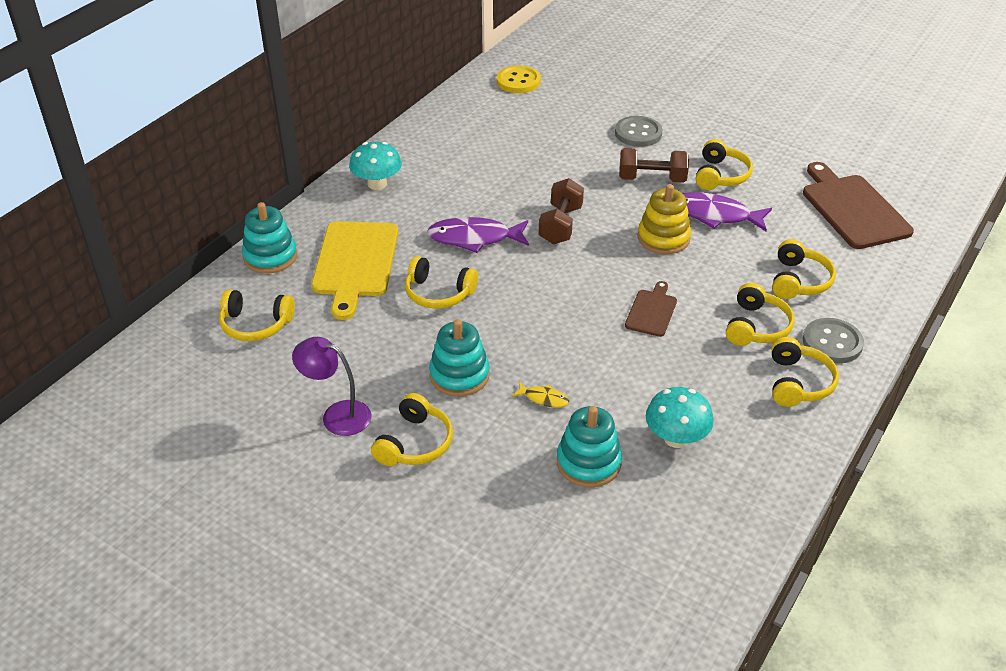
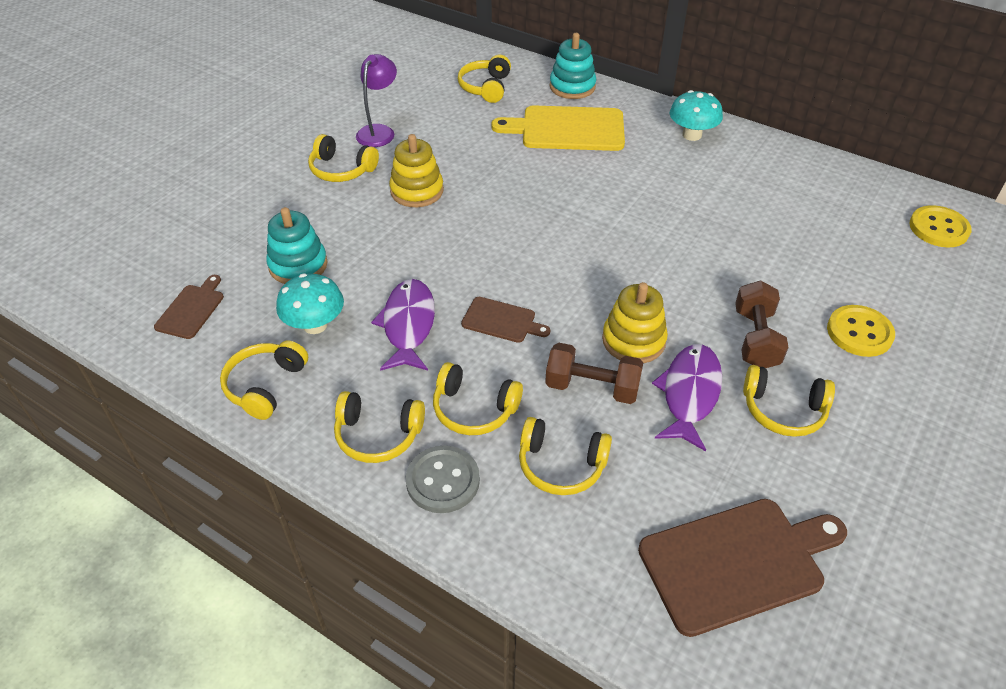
camera: 90 degrees right, 5 degrees up
(438, 293) = (527, 177): yellow headphones -> yellow headphones (265, 385)
(459, 375) = (417, 191): turquoise stacking toy -> yellow stacking toy
(474, 238) = (613, 197): purple fish -> purple fish (408, 325)
(544, 398) = (381, 240): yellow fish -> none
(560, 225) = (645, 257): brown dumbbell -> brown dumbbell (592, 387)
(638, 133) = (859, 332): grey button -> yellow button
(668, 546) = (191, 309): none -> brown cutting board

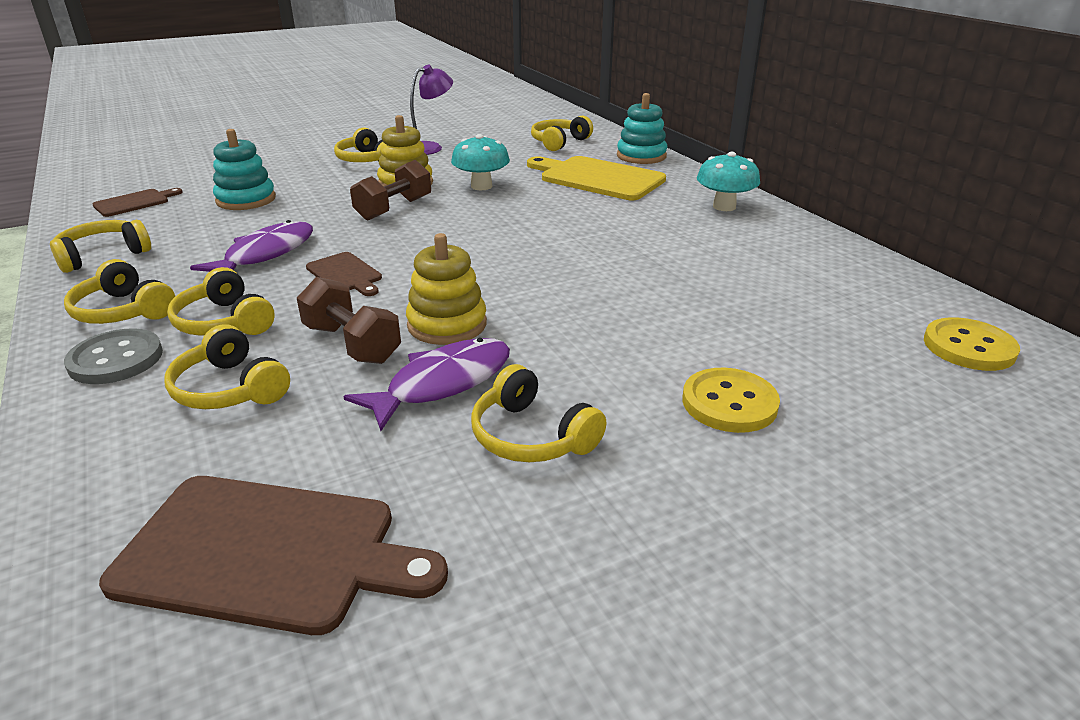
camera: 30 degrees right, 15 degrees down
(315, 325) = (198, 234): turquoise mushroom -> turquoise mushroom (481, 186)
(755, 339) = (584, 366): brown dumbbell -> brown dumbbell (394, 209)

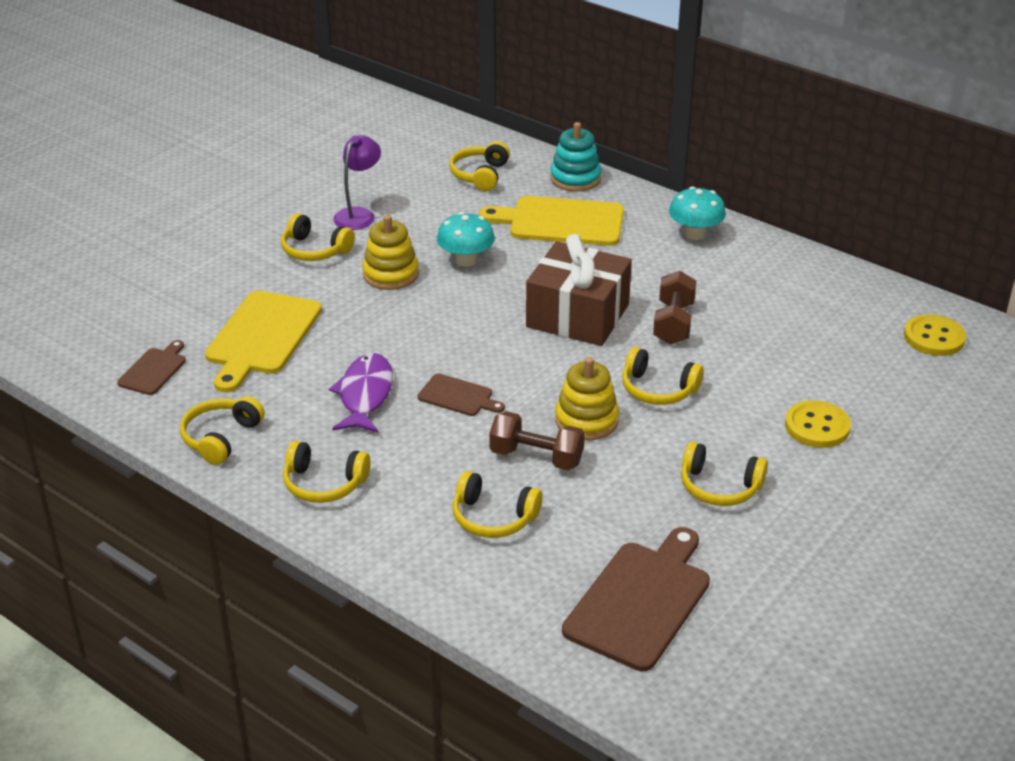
camera: 25 degrees left, 5 degrees up
(116, 359) = (380, 523): grey button -> none
(224, 322) = (418, 468): yellow headphones -> yellow headphones (658, 389)
(246, 200) = (261, 337): turquoise stacking toy -> yellow cutting board
(267, 553) = (640, 601): brown cutting board -> brown cutting board turned 45 degrees counterclockwise
(394, 209) = (416, 311): brown dumbbell -> brown dumbbell (673, 323)
(443, 383) = (631, 468): purple fish -> none
(539, 240) = (577, 315): none -> brown gift

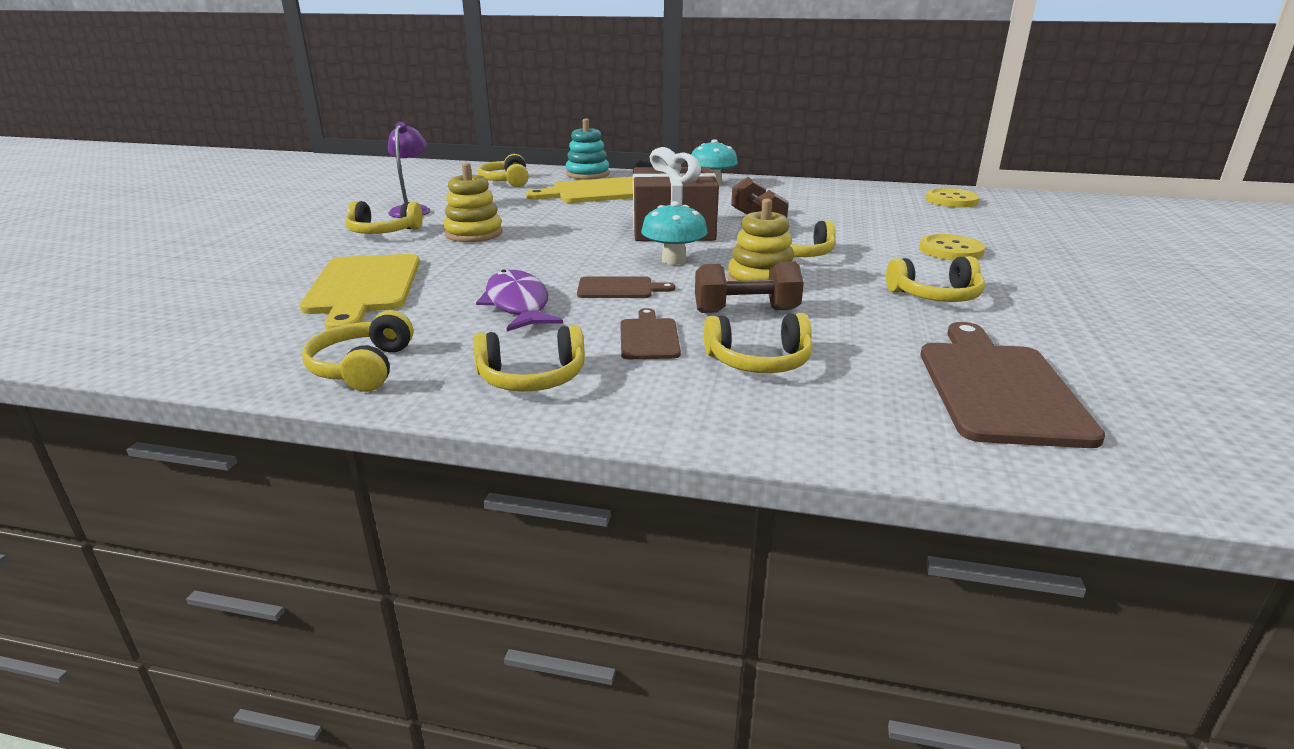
camera: 25 degrees left, 10 degrees down
(154, 370) = (235, 332): brown cutting board -> brown cutting board (649, 337)
(466, 260) = (539, 218): turquoise mushroom -> turquoise mushroom (673, 260)

